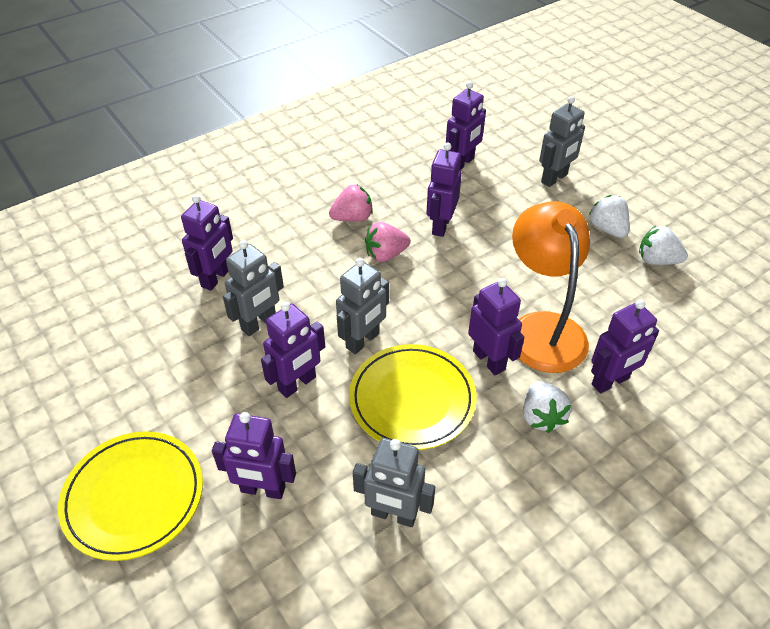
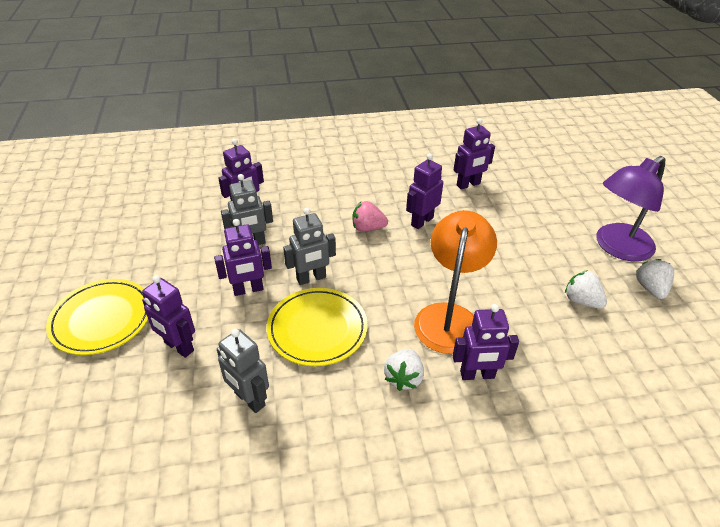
camera: 25 degrees right, 5 degrees down
(352, 218) = (362, 197): pink strawberry -> none
(489, 360) = (392, 324): purple robot -> none
(554, 178) = (535, 216): grey robot -> none
(607, 229) = (554, 264): white strawberry -> white strawberry (650, 288)
(654, 189) = (617, 248): none -> purple lamp

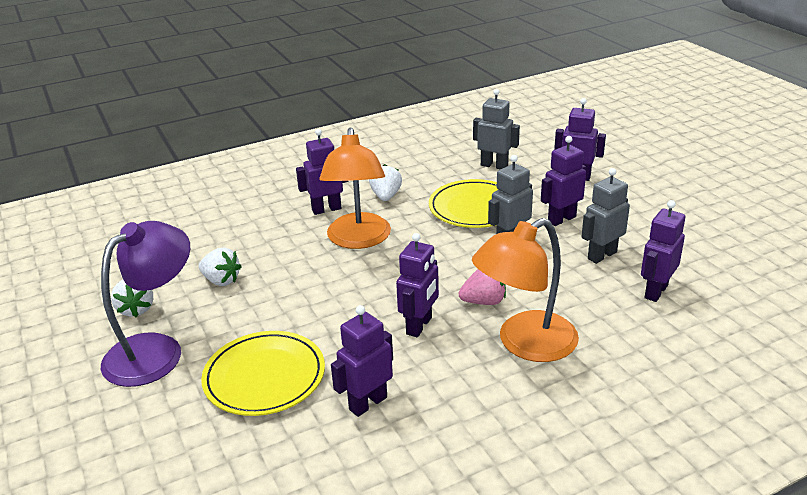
camera: 165 degrees right, 10 degrees down
(102, 319) = (659, 177): yellow plate -> yellow plate (264, 377)
(359, 195) = (525, 344): none -> orange lamp

